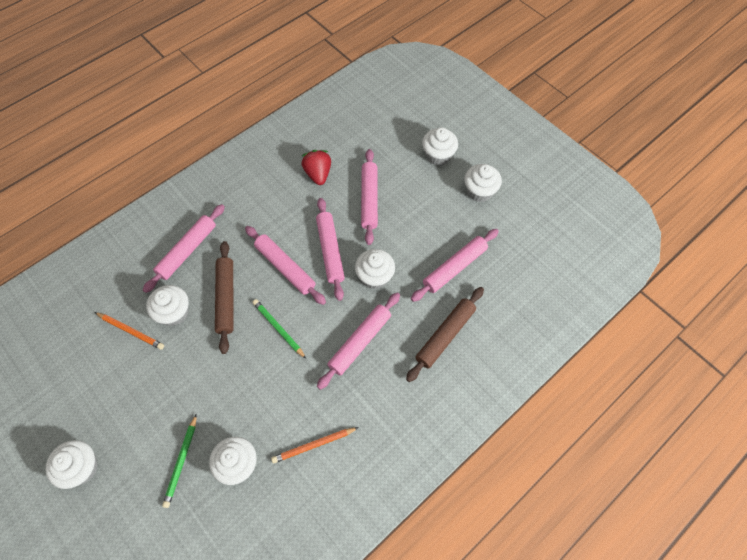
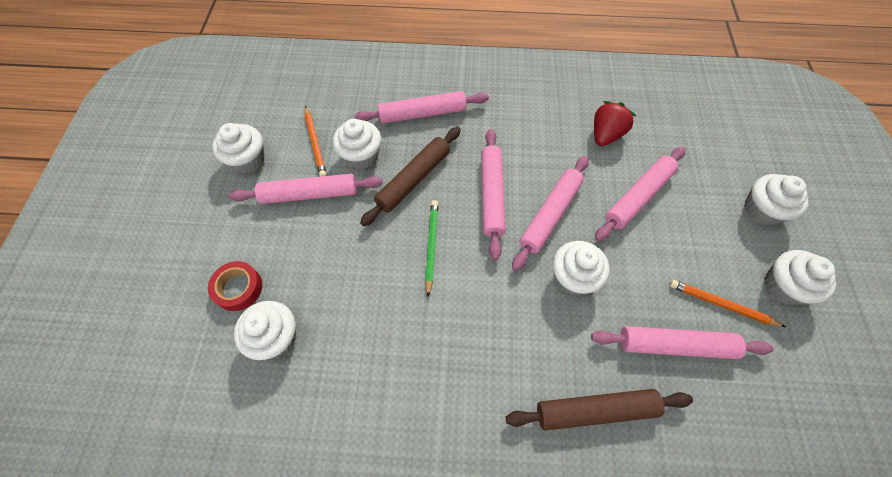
camera: 45 degrees right, 0 degrees up
(81, 468) = (172, 220): white cupcake -> white cupcake (248, 160)
(181, 462) = (238, 288): green pencil -> red tape
(313, 445) = (353, 389): orange pencil -> orange pencil (721, 304)
(360, 342) = (495, 329): pink rolling pin -> pink rolling pin (309, 194)

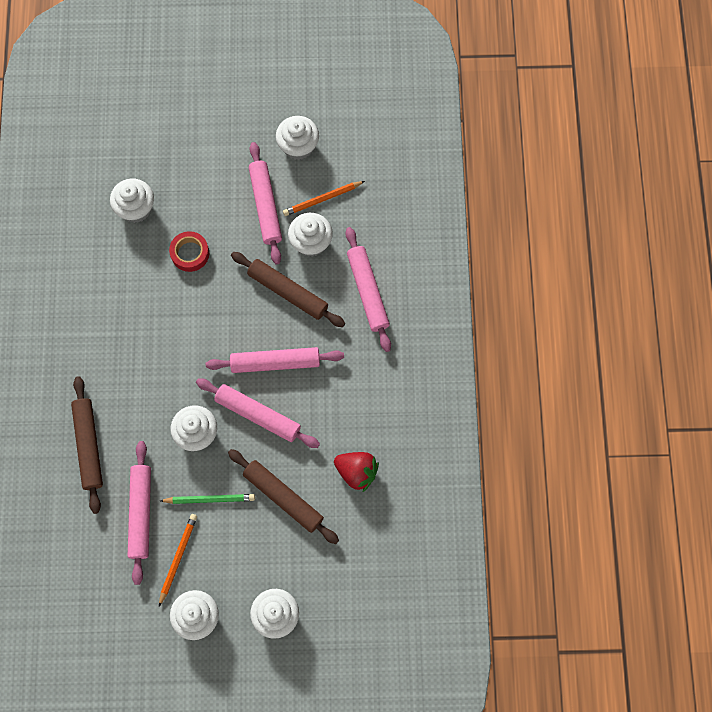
camera: 85 degrees right, 10 degrees up
(238, 288) = (174, 171): red tape -> red tape (190, 253)
(431, 246) = (220, 314): green pencil -> green pencil (210, 499)
(638, 197) = (283, 497): pink rolling pin -> brown rolling pin

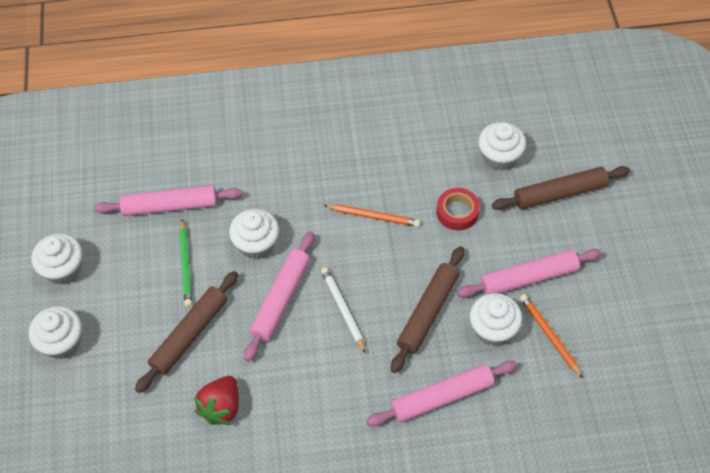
camera: 85 degrees right, 15 degrees down
(88, 446) = (237, 153): brown rolling pin -> brown rolling pin (559, 193)
(178, 558) = (124, 244): orange pencil -> orange pencil (373, 216)
(275, 362) = (343, 309): pink rolling pin -> white pencil
(298, 146) = (611, 303): white cupcake -> none

